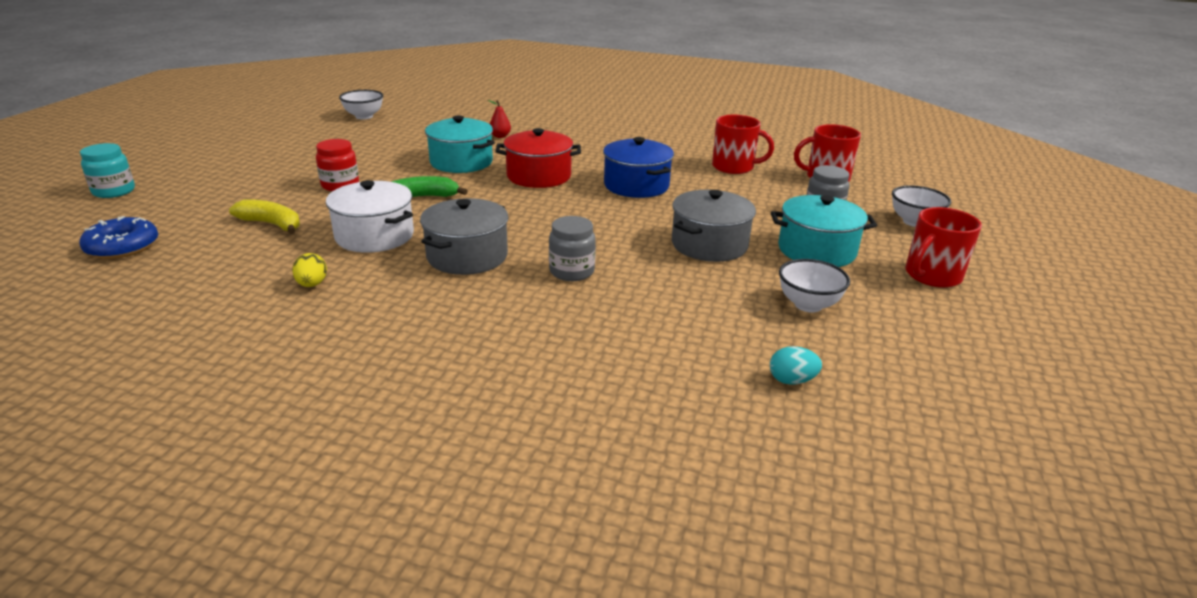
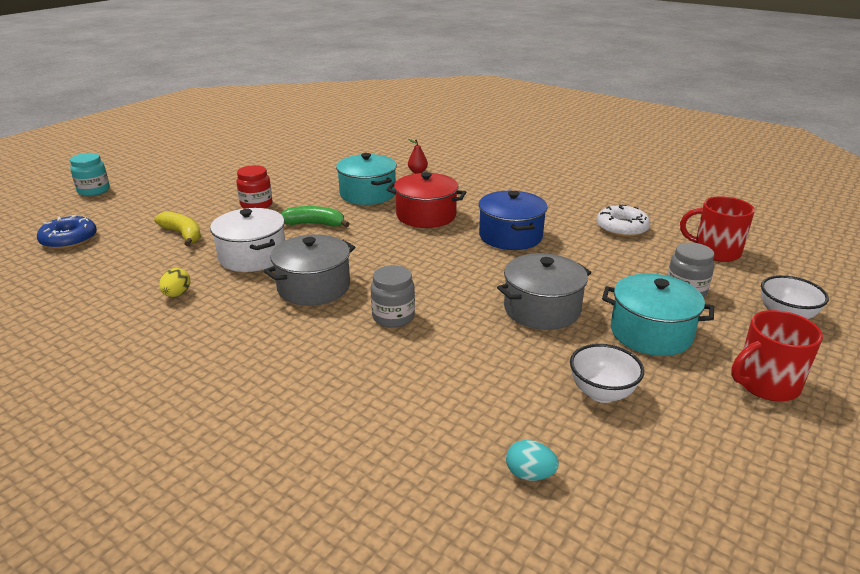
camera: 20 degrees right, 0 degrees up
(364, 116) = (316, 142): white bowl -> none
(734, 167) = (622, 228): red mug -> white donut

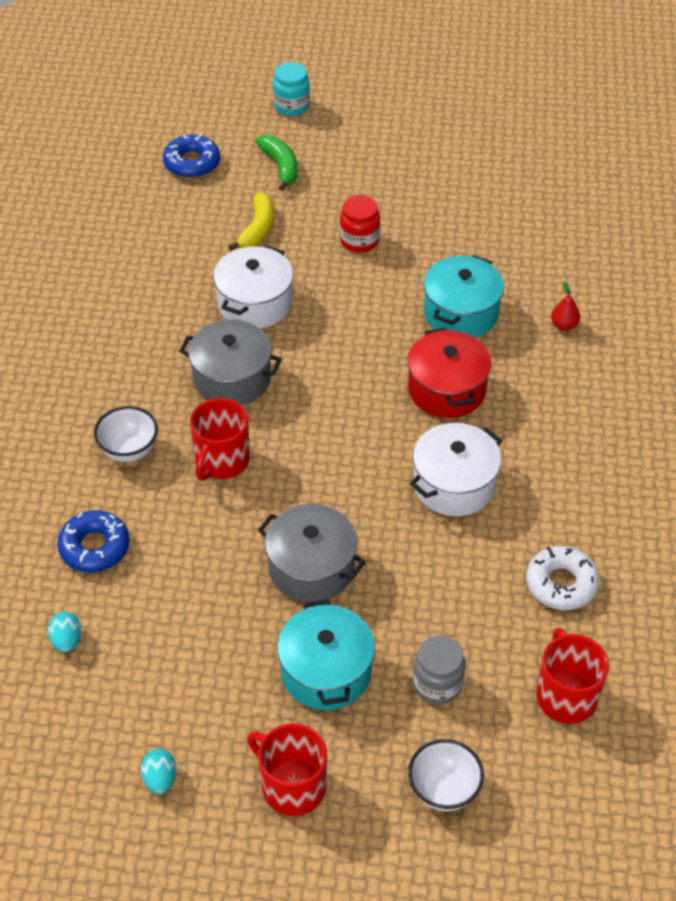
camera: 60 degrees right, 20 degrees up
(177, 294) = (157, 295): yellow egg -> none
(315, 224) = (353, 310): green banana -> green banana (280, 166)
(393, 317) = (221, 461): grey jar -> red mug
(424, 417) = (94, 547): none -> blue donut
(510, 236) = (454, 484): blue pot -> white pot
(602, 393) = (198, 658): white bowl -> white bowl (129, 450)
(738, 461) = (160, 779): none -> turquoise egg

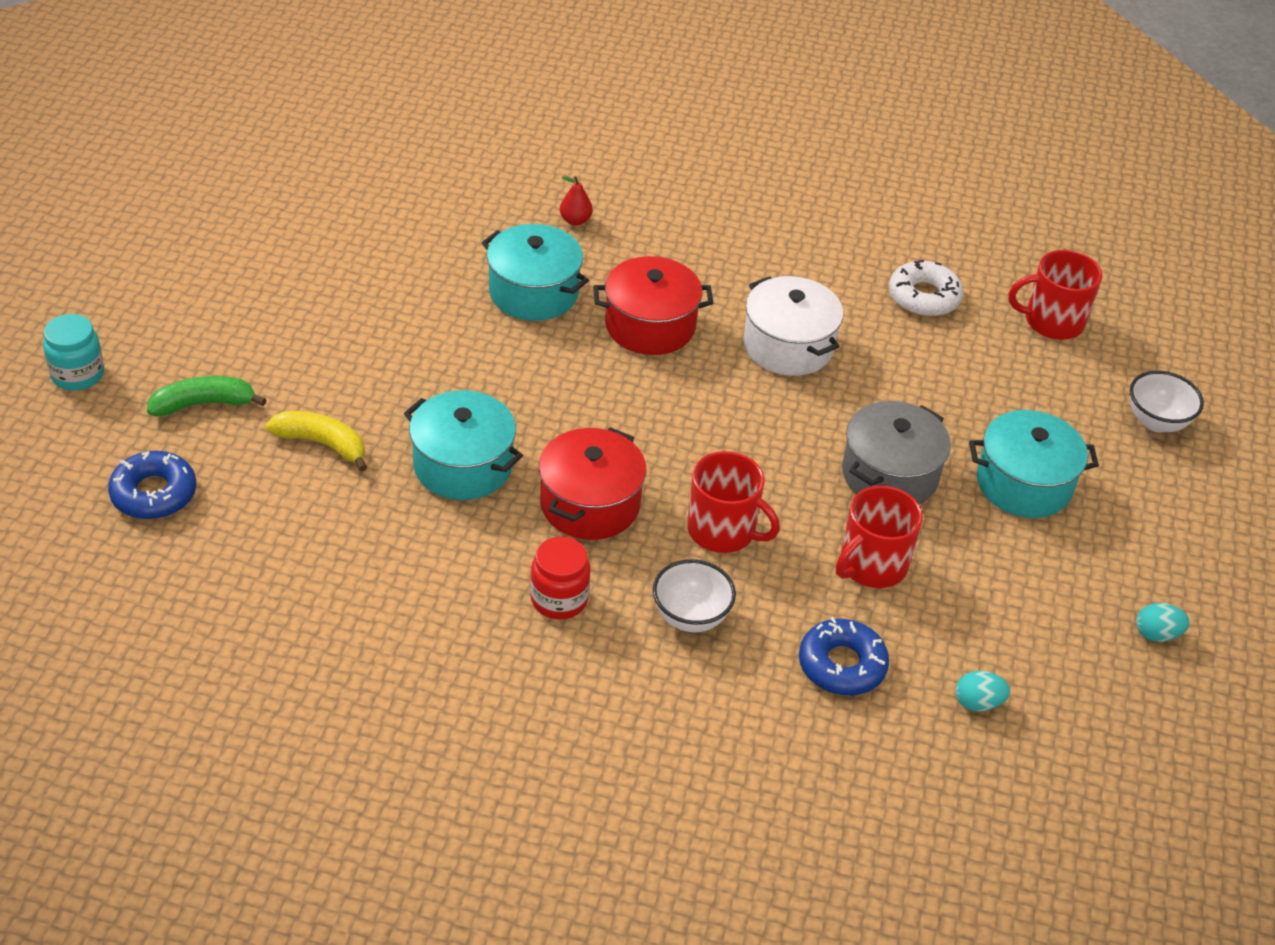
camera: 85 degrees left, 5 degrees down
(232, 378) = (590, 504): grey pot -> red pot
(255, 303) = (463, 465): white pot -> turquoise pot
(292, 786) = (1158, 530): red mug -> red mug (871, 565)
(359, 240) = (380, 353): red jar -> red jar (559, 599)
(437, 684) = (1039, 404): grey jar -> none

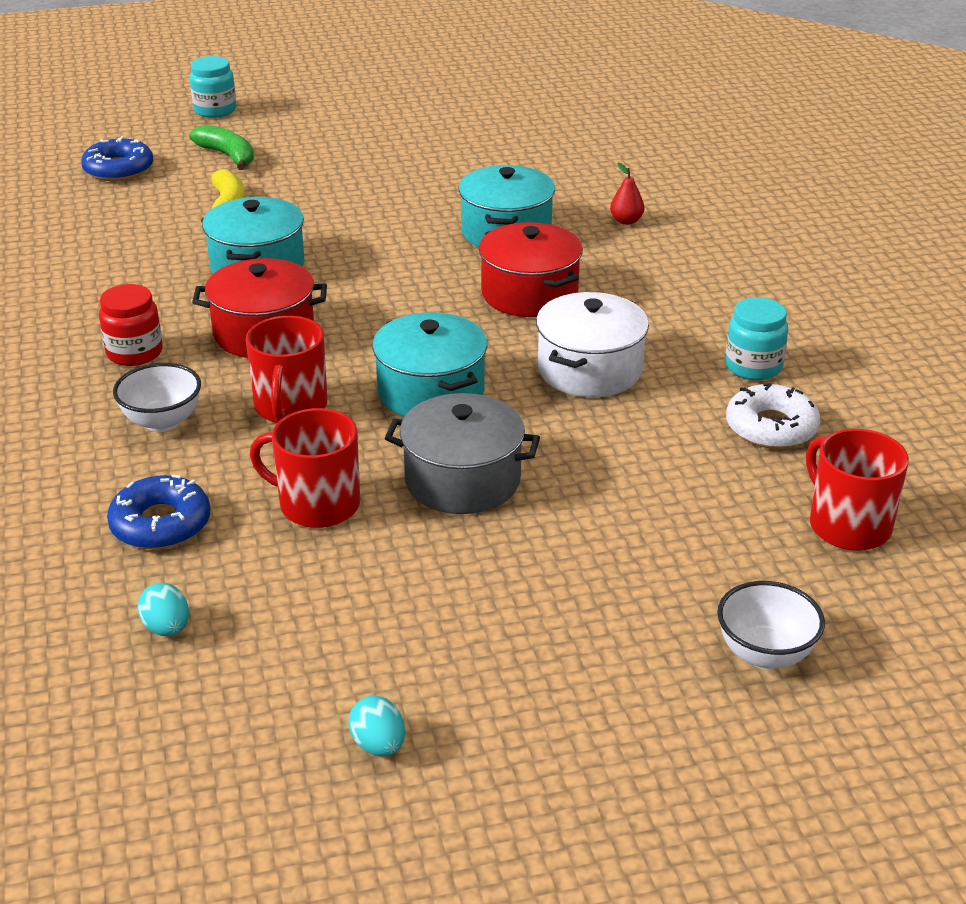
camera: 65 degrees right, 10 degrees down
(843, 266) = (753, 367): none -> turquoise jar
(1024, 484) = (541, 574): turquoise pot -> turquoise pot (431, 392)

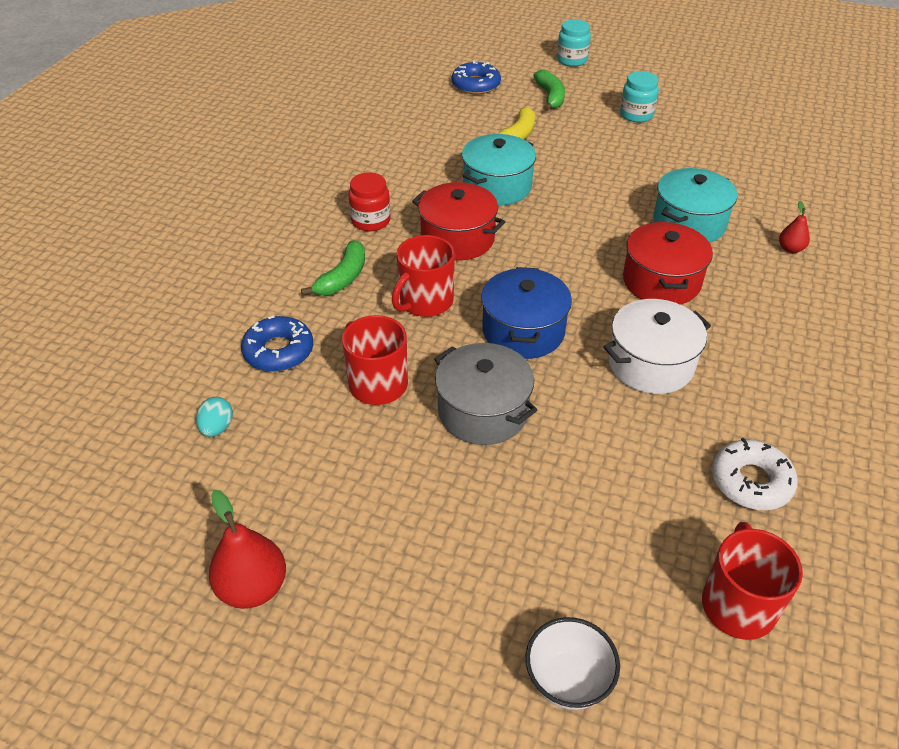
camera: 35 degrees right, 10 degrees up
(162, 422) = (343, 278): white bowl -> green banana
(378, 745) = (253, 587): turquoise egg -> red pear
(431, 392) = (523, 331): turquoise pot -> blue pot
(753, 367) = (784, 420): turquoise jar -> turquoise jar (636, 115)

